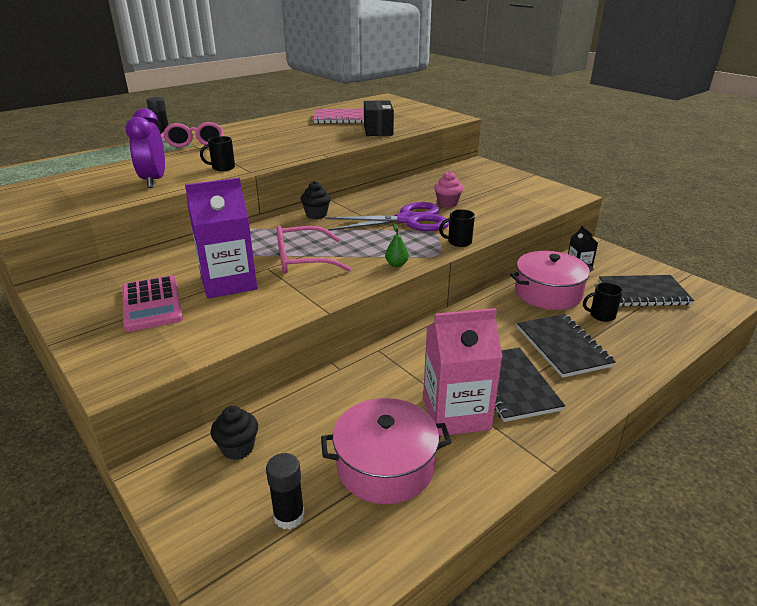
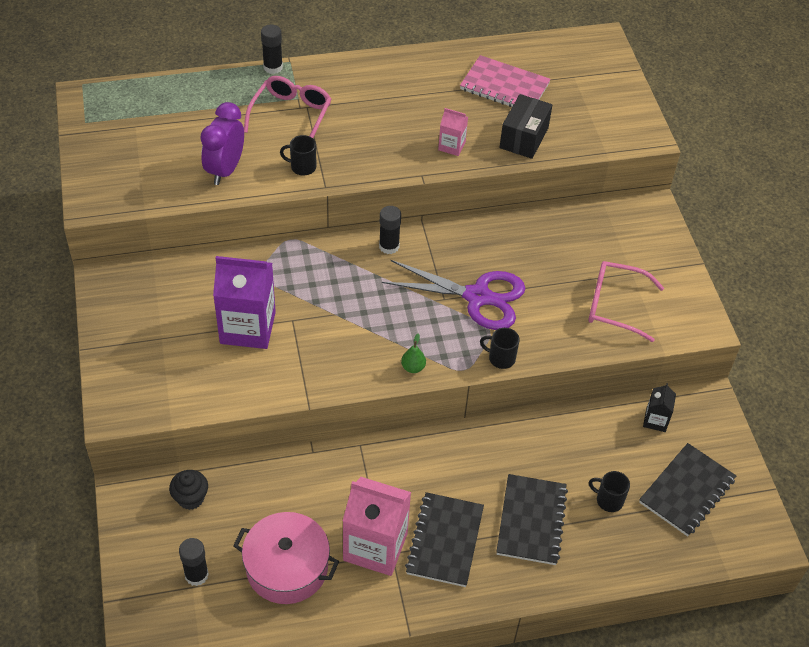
camera: 25 degrees right, 20 degrees up
(152, 304) = (173, 331): pink calculator -> none
(303, 260) = (331, 321): pink glasses -> pink glasses (615, 305)
(316, 215) = (389, 246): black cupcake -> black glue stick
(331, 141) = (451, 146): none -> pink carton
(447, 203) = (544, 283): pink cupcake -> none
(548, 293) = (583, 445): pink pot -> none
(643, 293) = (686, 491): black notebook -> black notebook turned 75 degrees counterclockwise

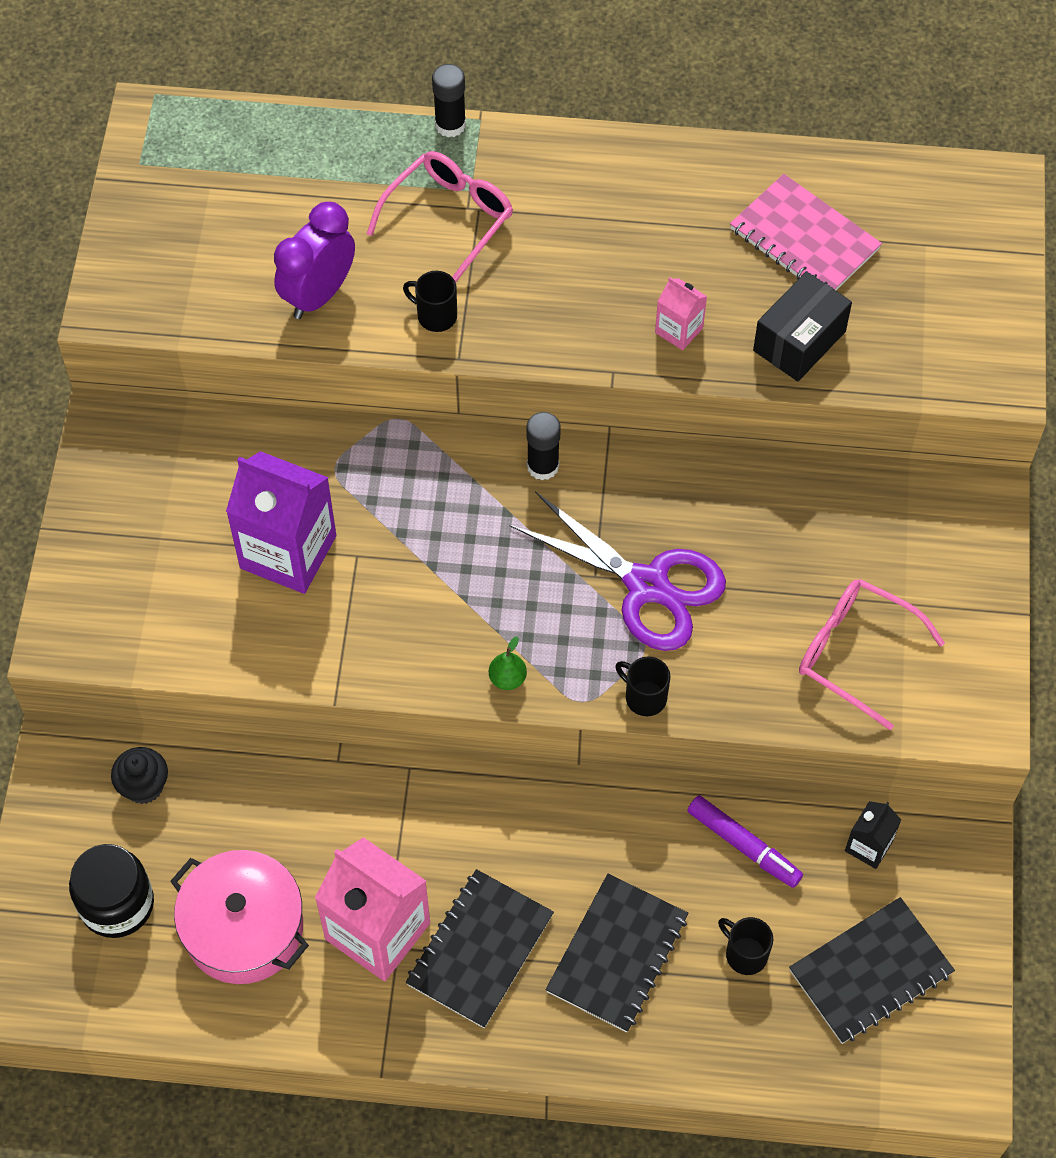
camera: 20 degrees right, 10 degrees up
(196, 575) = (117, 904): black glue stick -> black jar
(582, 438) = (743, 845): none -> purple marker

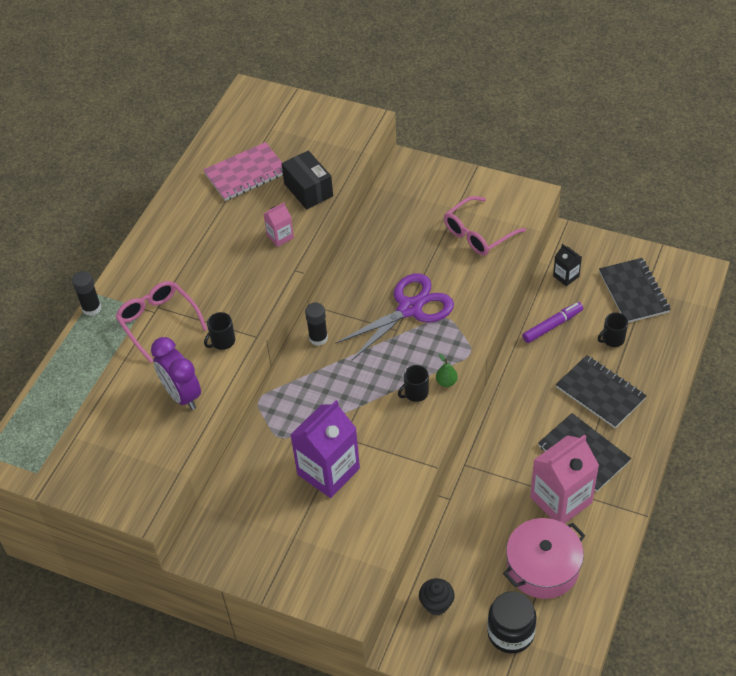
camera: 70 degrees left, 10 degrees down
(644, 697) = (476, 324): black mug -> black mug (415, 393)

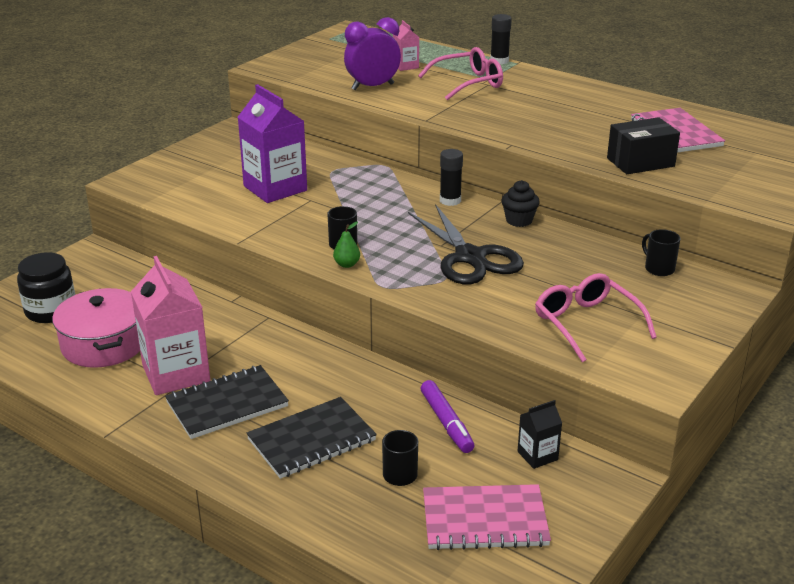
camera: 100 degrees right, 20 degrees down
(222, 341) = (428, 106): black mug -> black mug (658, 268)
(280, 236) = (566, 141): pink carton -> pink carton (405, 66)
(410, 308) = (470, 257): purple scissors -> black scissors
(436, 604) = (118, 275): black cupcake -> black cupcake (519, 220)
(633, 292) = (484, 520): black notebook -> pink notebook

